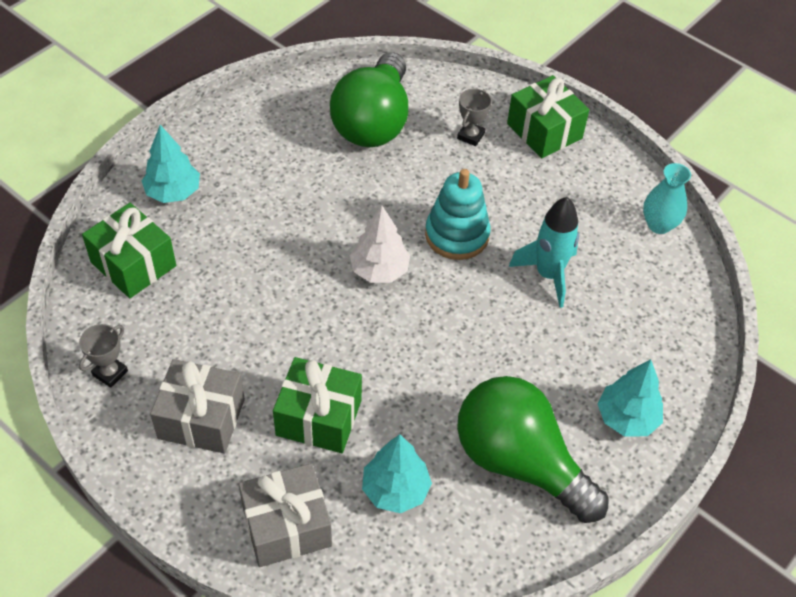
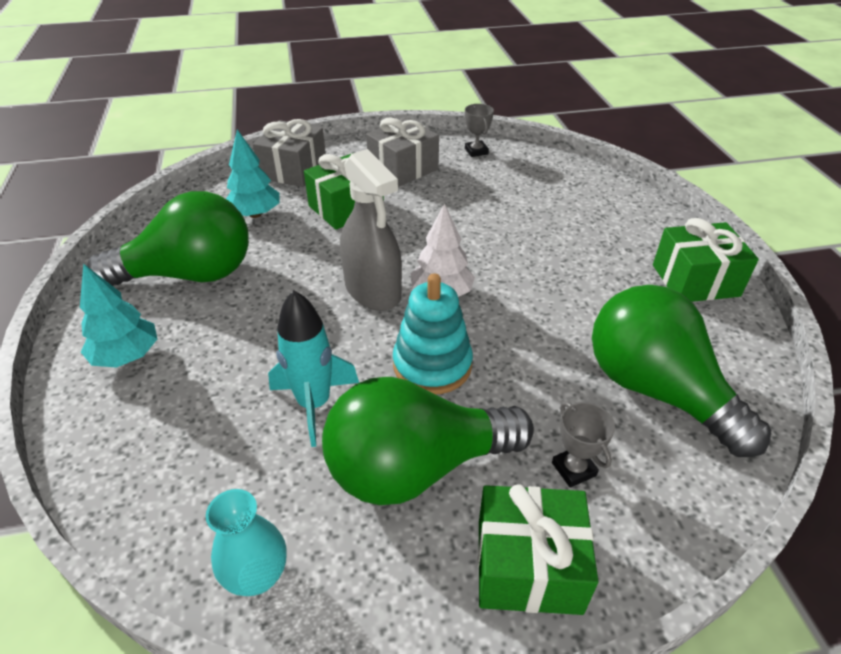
camera: 130 degrees right, 10 degrees down
(133, 264) = (566, 185): green gift -> green gift (695, 280)
(173, 192) = (633, 224): turquoise tree -> none
(416, 315) = (373, 290): none -> grey spray bottle
(538, 200) = (416, 467): none -> green light bulb

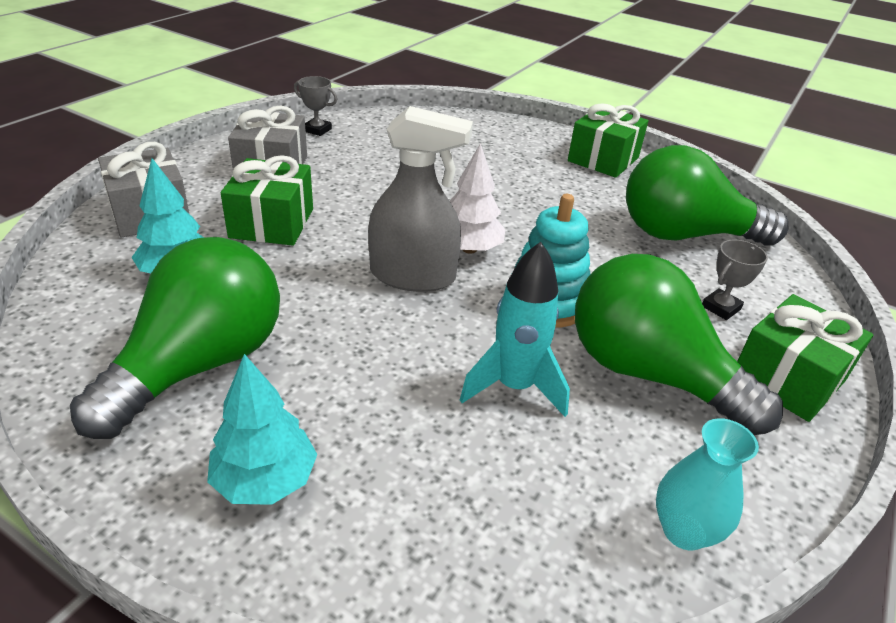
camera: 50 degrees left, 5 degrees down
(416, 467) = (648, 374): green light bulb -> green light bulb turned 105 degrees clockwise
(573, 469) = (721, 308): grey trophy -> grey trophy turned 60 degrees counterclockwise

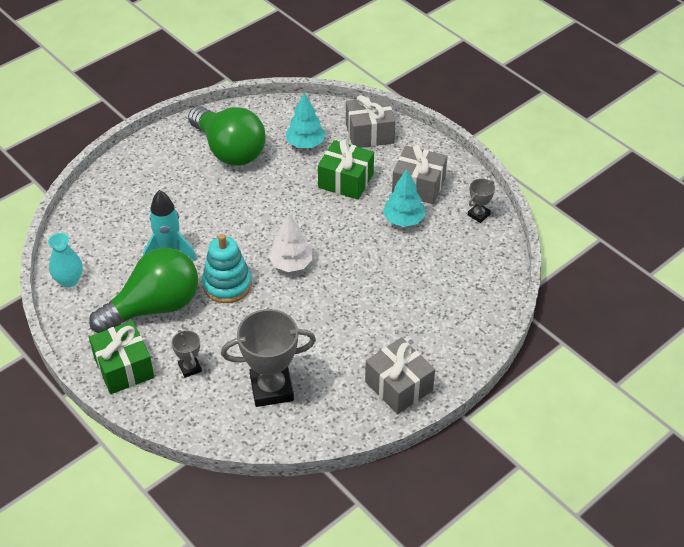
camera: 110 degrees right, 10 degrees up
(265, 480) = (155, 166): turquoise tree -> turquoise tree (403, 220)
(413, 276) = (271, 232): grey spray bottle -> none
(603, 159) = (398, 386): green gift -> grey gift
(684, 235) = (271, 388): green light bulb -> grey trophy

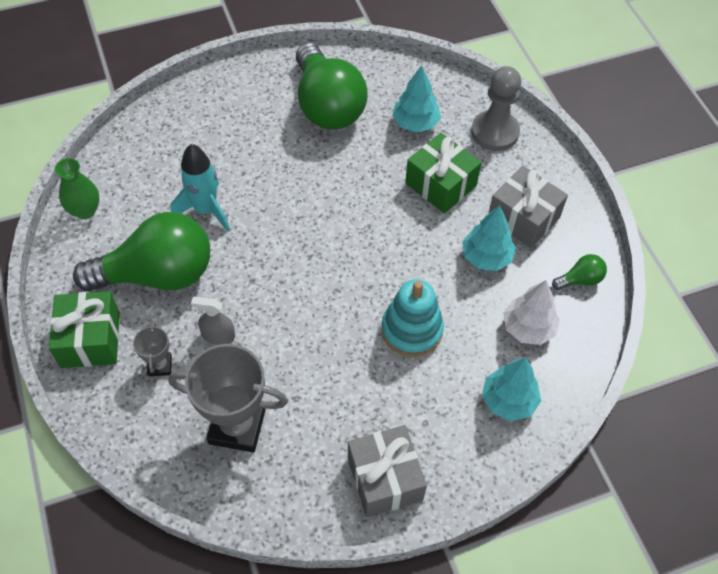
camera: 20 degrees right, 10 degrees up
(69, 280) = (85, 210): turquoise vase -> green vase
(225, 333) = (218, 335): none -> grey spray bottle
(227, 285) = (248, 273): turquoise stacking toy -> turquoise stacking toy (412, 330)
(291, 264) = (331, 271): white tree -> white tree (528, 328)
(369, 133) = (495, 132): grey gift -> grey pawn
(463, 308) = (508, 400): none -> turquoise tree
(478, 214) = (580, 279): grey trophy -> green light bulb

